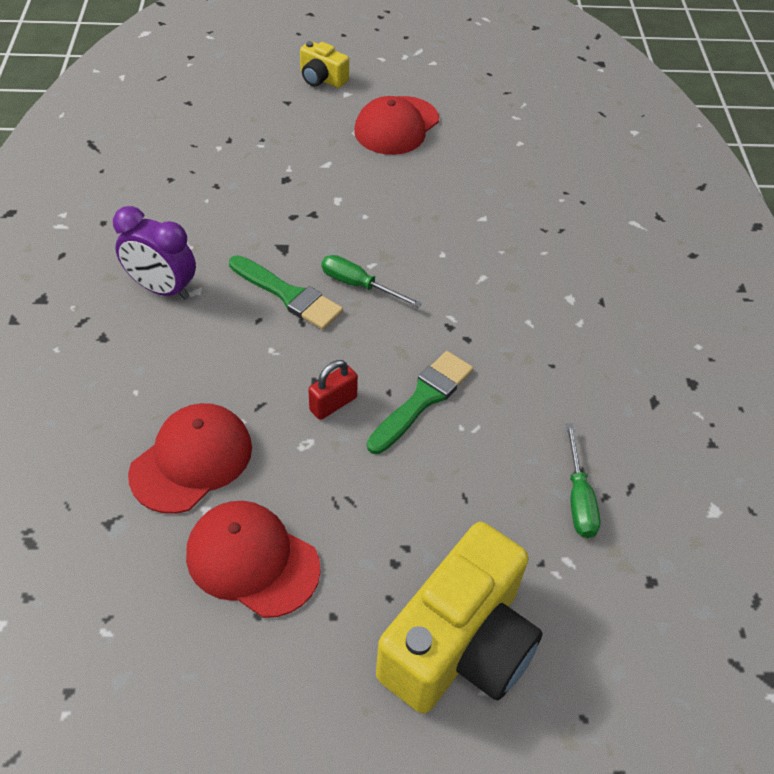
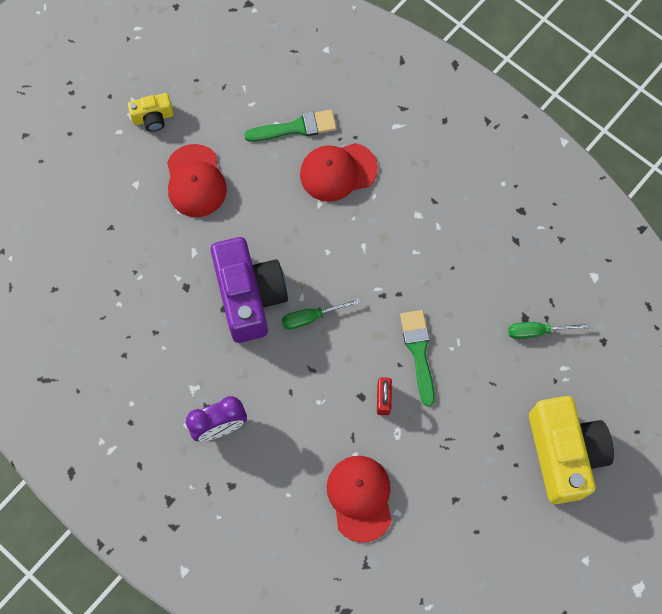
camera: 45 degrees left, 20 degrees up
(252, 560) = (445, 512): red cap -> red cap (338, 172)
(288, 295) = (286, 361): green brush -> green brush (296, 128)
(322, 79) = (106, 187): yellow camera -> yellow camera (153, 118)
(327, 227) = (249, 296): none -> purple camera
(578, 498) = (537, 331): green screwdriver -> green screwdriver turned 135 degrees clockwise

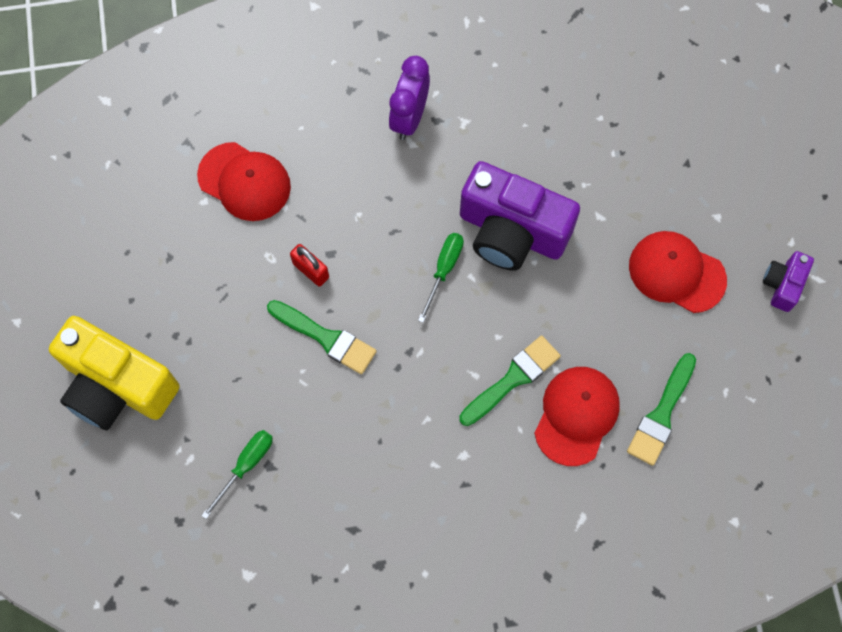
camera: 130 degrees right, 0 degrees up
(153, 118) = (783, 284): yellow camera -> purple camera
(347, 223) = (513, 379): none -> green brush

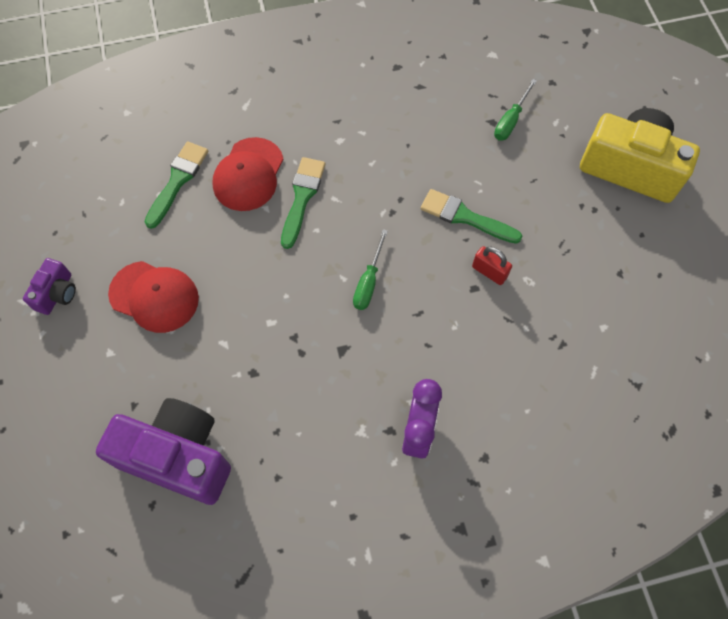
camera: 175 degrees right, 5 degrees down
(244, 181) = (570, 349): red cap -> none
(511, 232) = (308, 322): purple camera -> purple camera (178, 457)
(513, 379) = (302, 198): green brush -> green brush turned 150 degrees clockwise

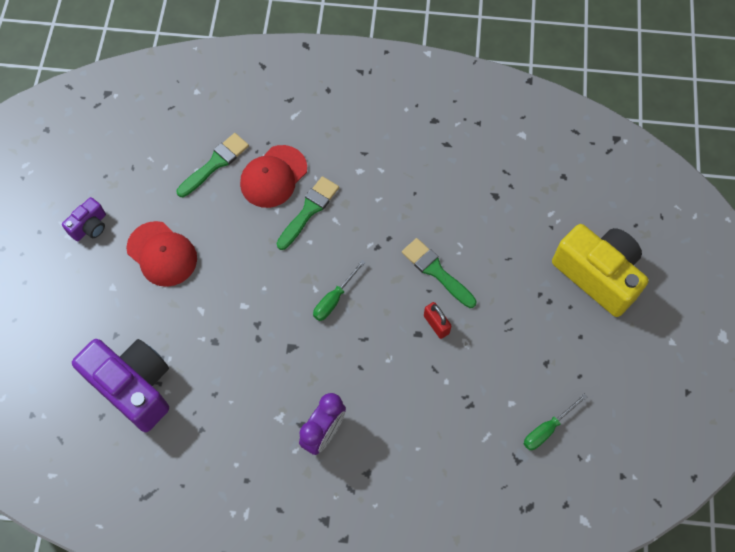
camera: 20 degrees right, 0 degrees up
(510, 120) = (511, 199): green screwdriver -> green screwdriver (547, 429)

